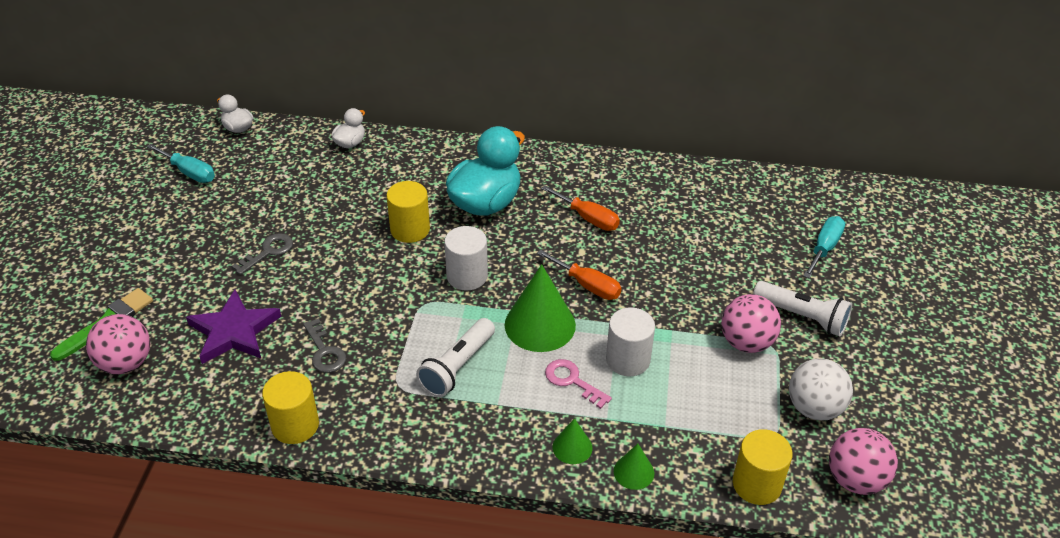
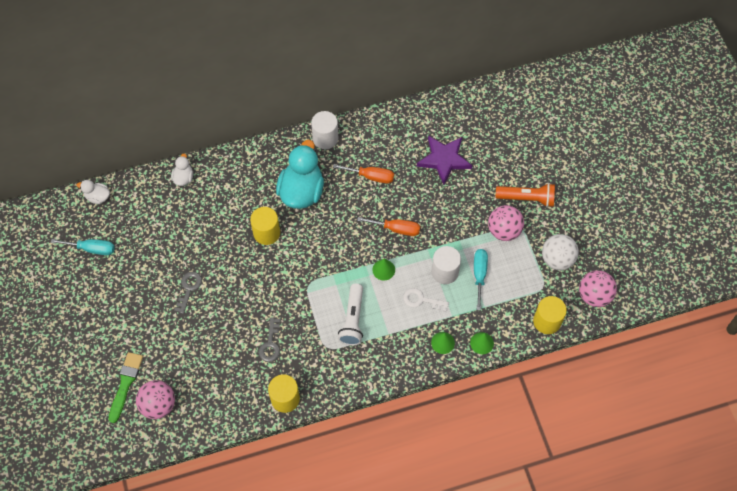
camera: 25 degrees left, 20 degrees up
(234, 331) = (207, 355): purple star -> purple star (444, 159)
(324, 351) = (270, 344): grey key -> grey key turned 60 degrees clockwise
(467, 276) = (322, 253): white cylinder -> white cylinder (325, 138)
(540, 325) = (383, 269): green cone -> green cone, size x0.51
(572, 381) = (421, 300): pink key -> white key
(802, 317) = (527, 198): white flashlight -> orange flashlight
(824, 248) = (519, 140): turquoise screwdriver -> turquoise screwdriver (479, 275)

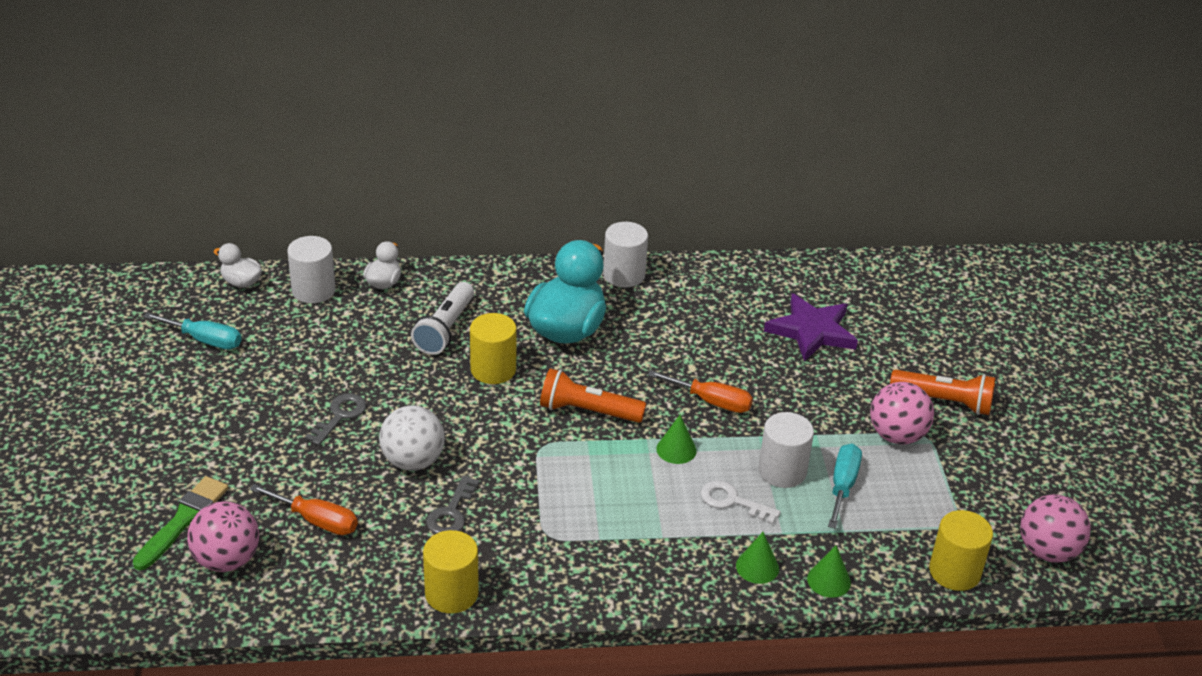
camera: 10 degrees right, 25 degrees down
(143, 194) = (313, 290): none -> white cylinder
(328, 252) = (587, 411): none -> orange flashlight
(353, 320) = (604, 506): white flashlight -> white flashlight (445, 329)
(371, 176) = (686, 331): orange screwdriver -> orange screwdriver (317, 521)
(557, 259) = (986, 489): white ball -> white ball (413, 461)

